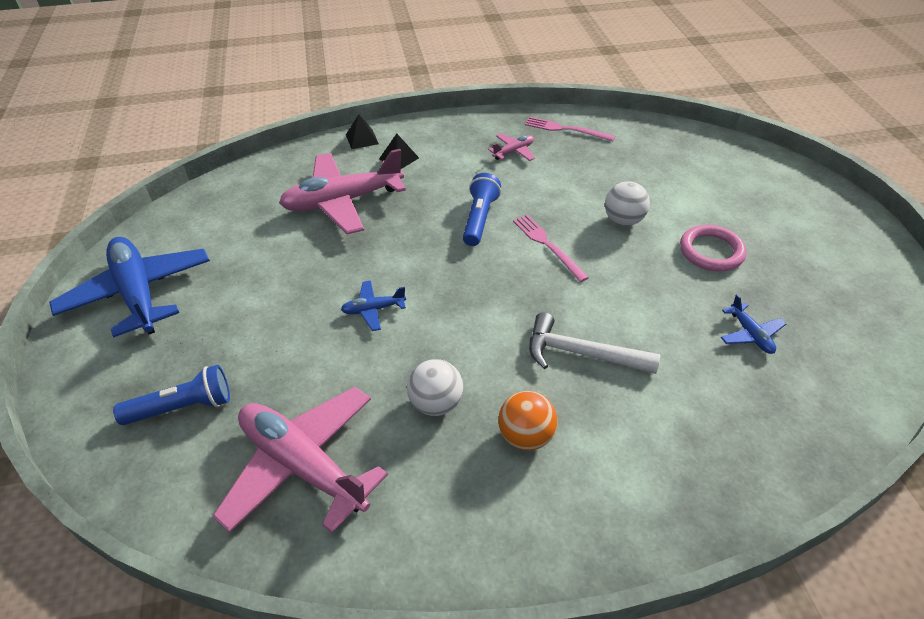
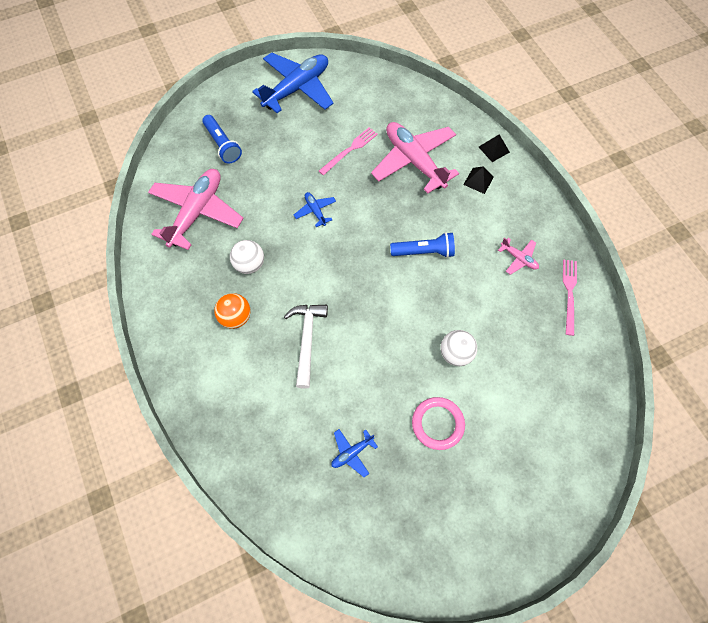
camera: 75 degrees right, 20 degrees up
(547, 245) = (408, 303): pink fork -> pink fork (349, 150)

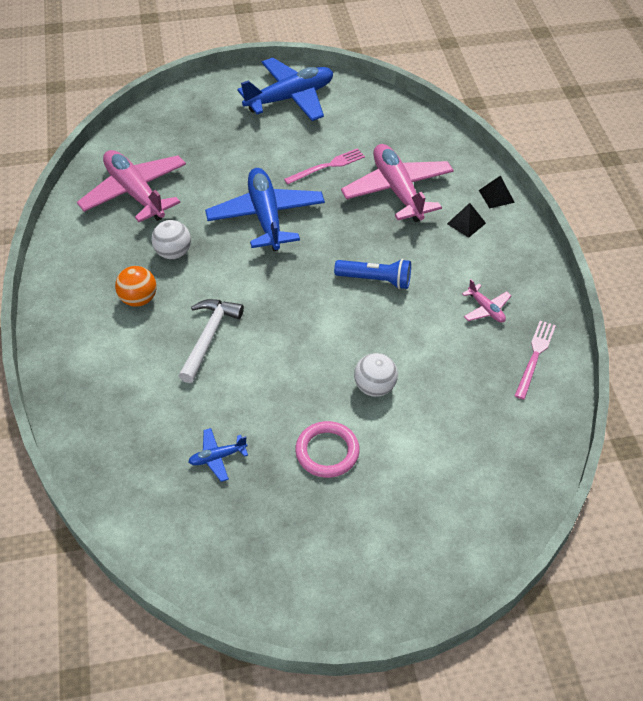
camera: 15 degrees right, 15 degrees down
(197, 212) = (135, 193): pink plane -> pink plane turned 75 degrees counterclockwise
(222, 145) = (187, 136): blue flashlight -> none
(315, 211) = (266, 217): blue plane -> blue plane, size x2.25

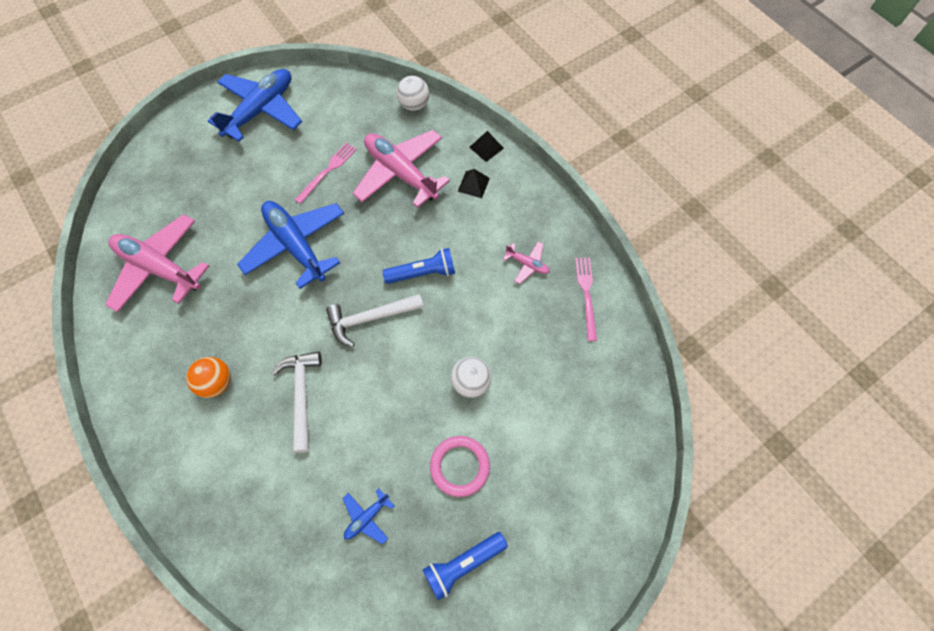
camera: 25 degrees left, 15 degrees up
(173, 253) = (227, 319): white ball -> white ball (414, 105)
(288, 532) = (463, 564): none -> blue flashlight
(304, 299) = (370, 318): none -> white hammer

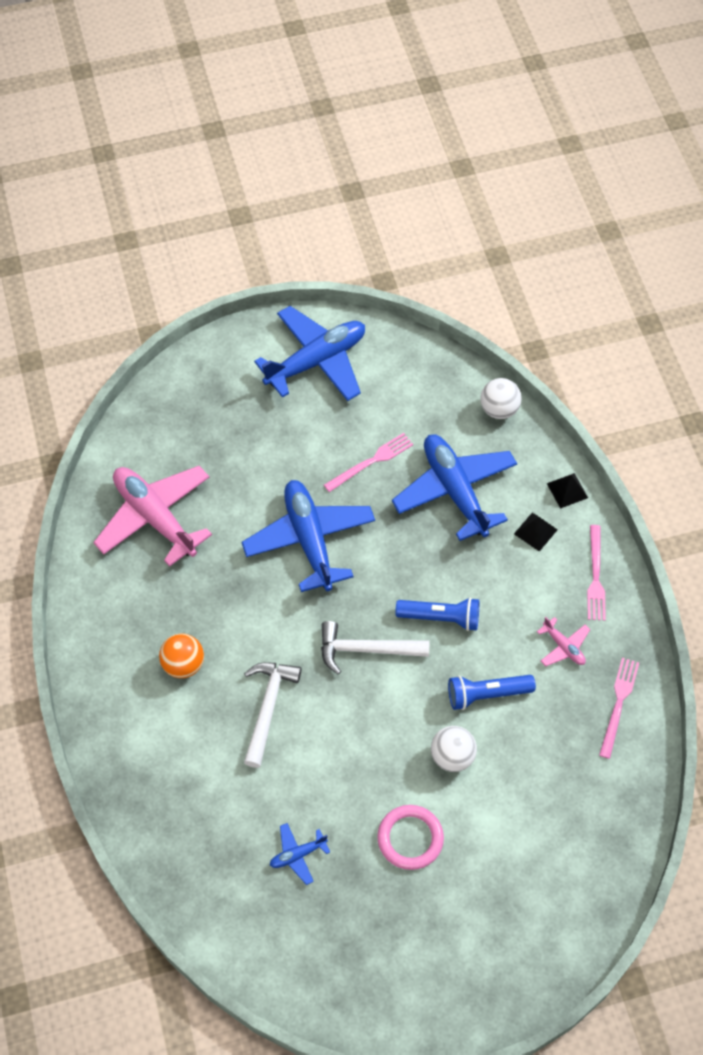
camera: 20 degrees right, 5 degrees down
(401, 173) = (455, 491): pink plane -> blue plane
(463, 564) = (380, 934): blue flashlight -> blue flashlight (486, 694)
(531, 203) = (595, 576): none -> pink fork

